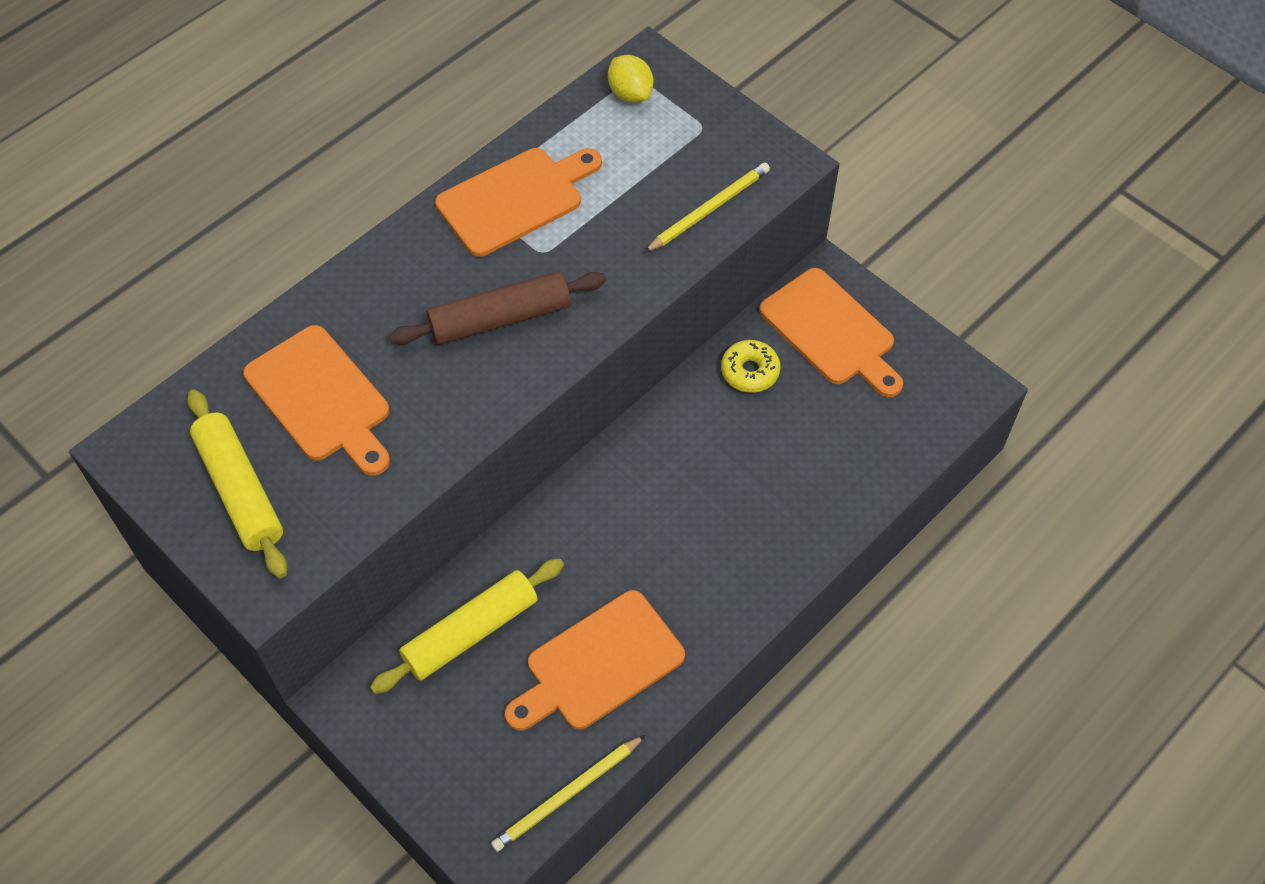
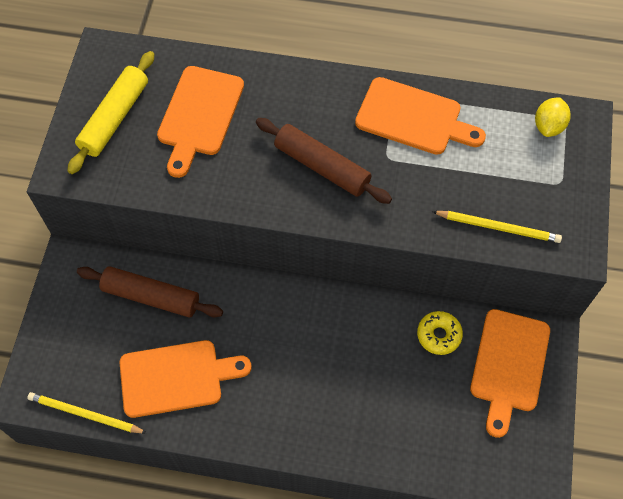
camera: 55 degrees right, 5 degrees up
(470, 632) = (151, 296): yellow rolling pin -> brown rolling pin
(598, 664) = (176, 378): orange cutting board -> orange cutting board turned 150 degrees clockwise

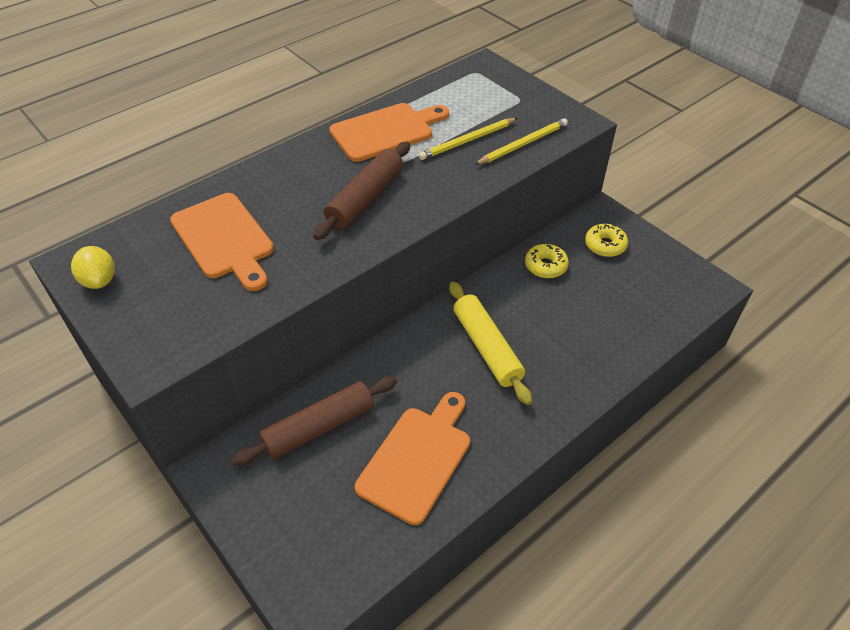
camera: 50 degrees left, 15 degrees down
(85, 414) = (381, 562): yellow pencil -> yellow pencil (467, 141)
(115, 118) = (148, 294): yellow rolling pin -> yellow rolling pin (487, 347)
(322, 166) = (365, 198): brown rolling pin -> brown rolling pin turned 45 degrees counterclockwise
(508, 365) = (605, 245): orange cutting board -> yellow donut
(548, 126) = (471, 80): yellow lemon -> yellow lemon (99, 280)

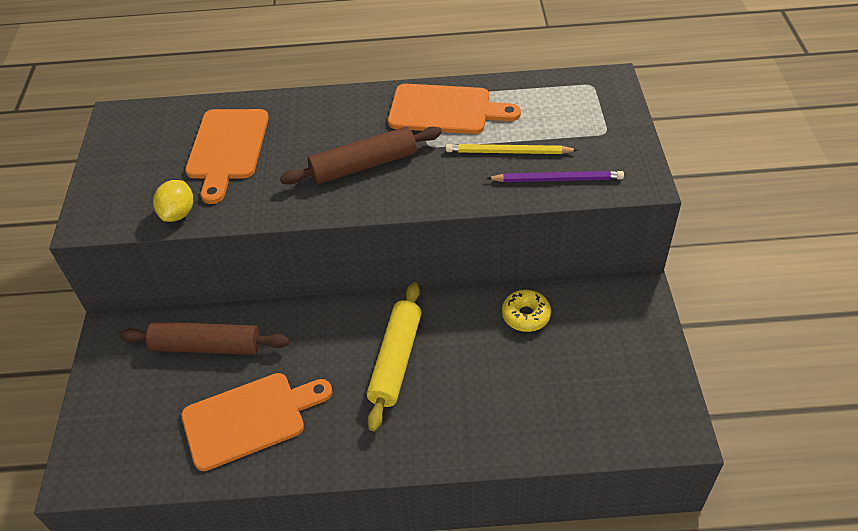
camera: 40 degrees right, 0 degrees up
(99, 280) = (119, 140): yellow lemon -> yellow lemon (178, 213)
(523, 144) = (557, 179): yellow pencil -> purple pencil
(605, 245) = (607, 327): yellow donut -> none

